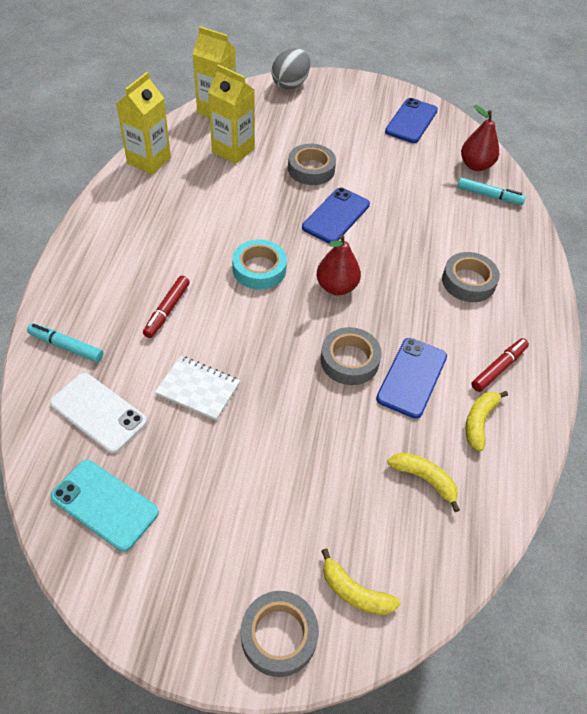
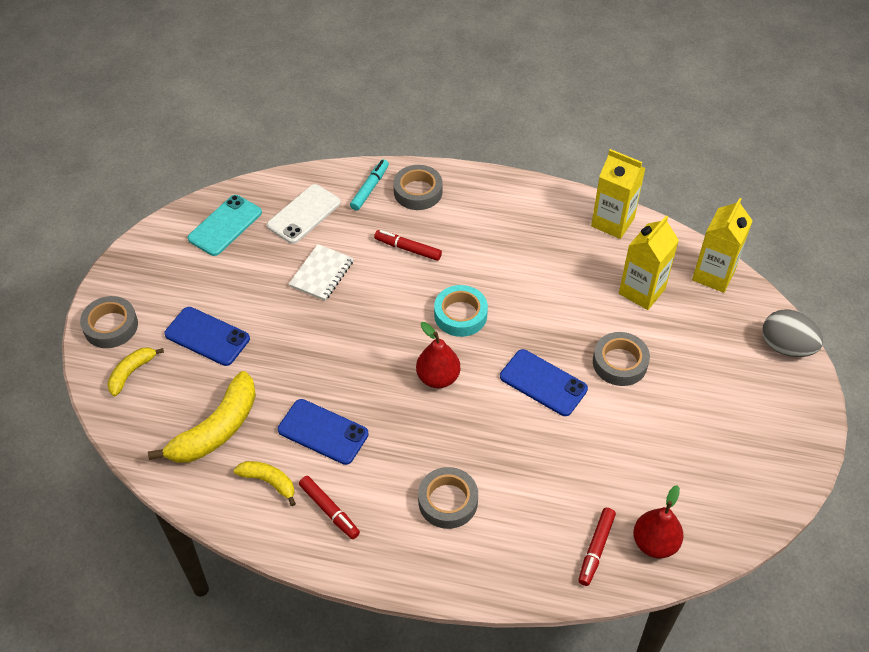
camera: 95 degrees right, 0 degrees up
(349, 360) = (345, 383): grey tape -> grey tape (418, 192)
(411, 121) = (737, 478): blue phone -> blue phone (207, 336)
(424, 479) = (216, 429): yellow banana -> yellow banana, size x1.82
(489, 196) = (596, 549): turquoise marker -> red marker

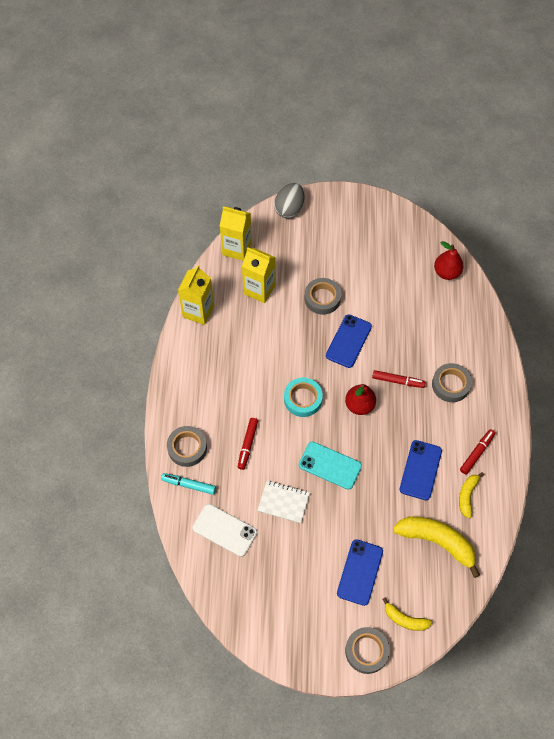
camera: 100 degrees left, 10 degrees up
(225, 225) = (247, 590): turquoise phone -> turquoise phone (330, 465)
(596, 549) = (459, 302): red marker -> red marker (398, 381)

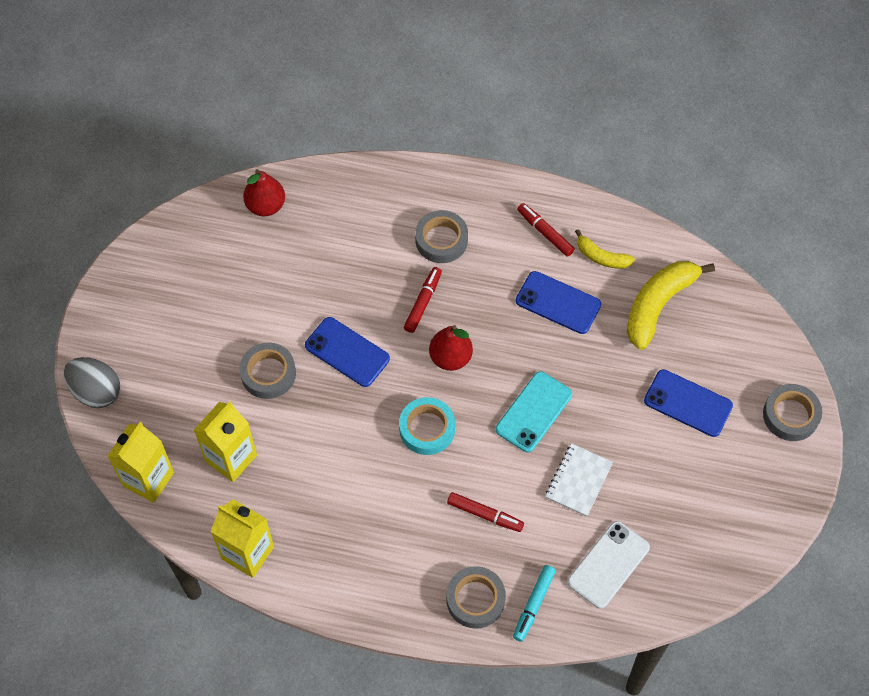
camera: 80 degrees left, 0 degrees up
(405, 619) = (754, 363): yellow banana -> none

